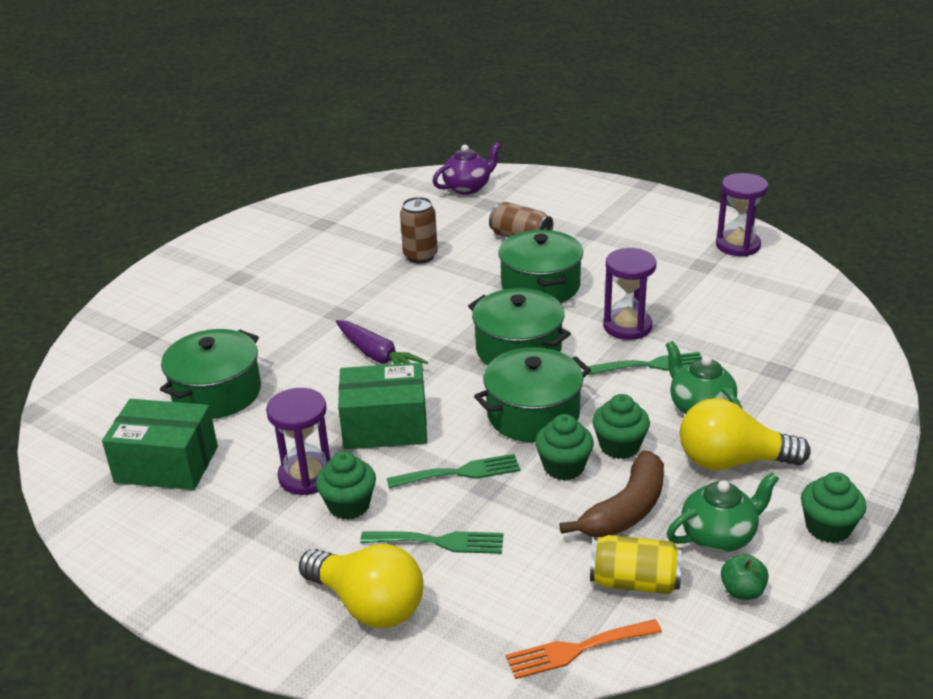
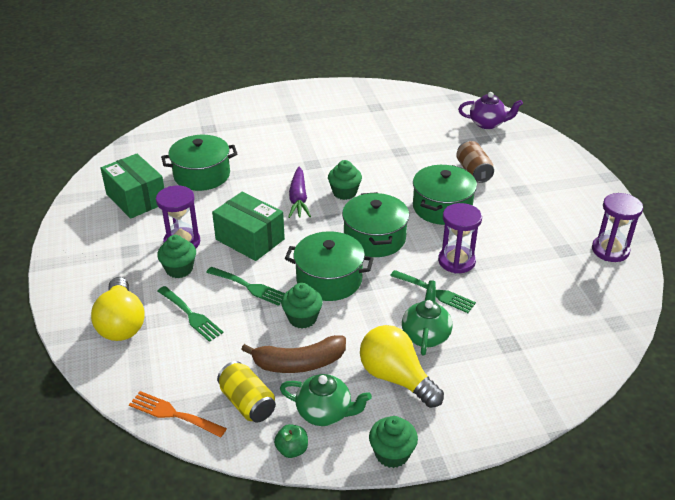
camera: 40 degrees right, 5 degrees up
(420, 256) = (400, 153): brown can -> none
(619, 446) = (347, 327): green cupcake -> green cupcake (344, 192)

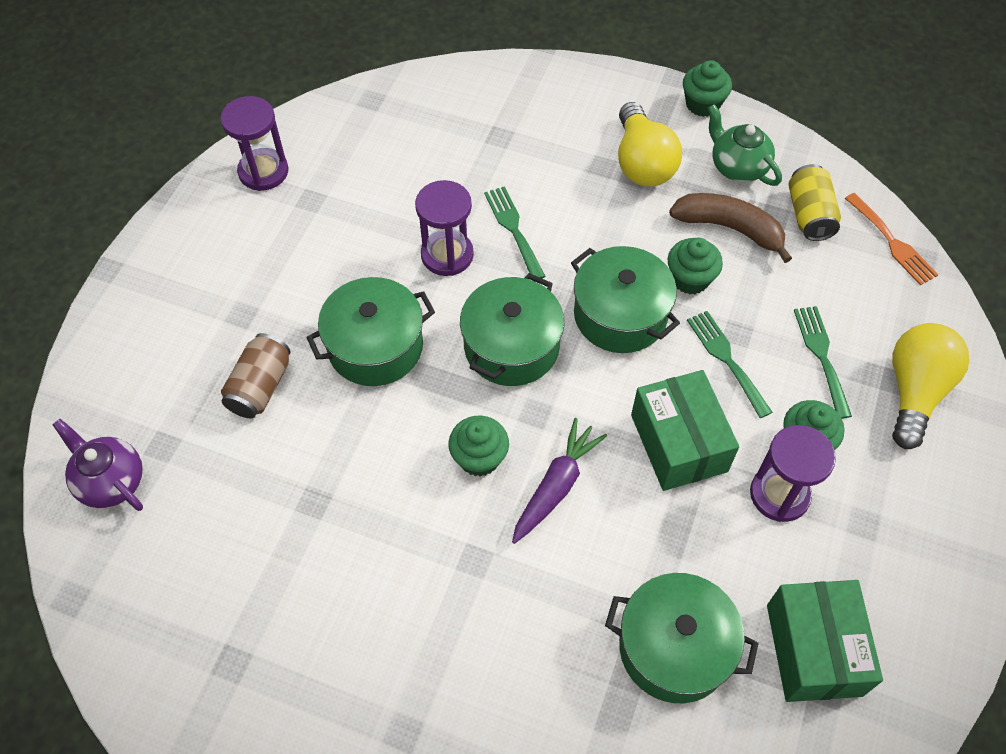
camera: 145 degrees left, 20 degrees up
(292, 450) = (791, 151): green apple -> none
(425, 335) = (572, 188): green teapot -> none

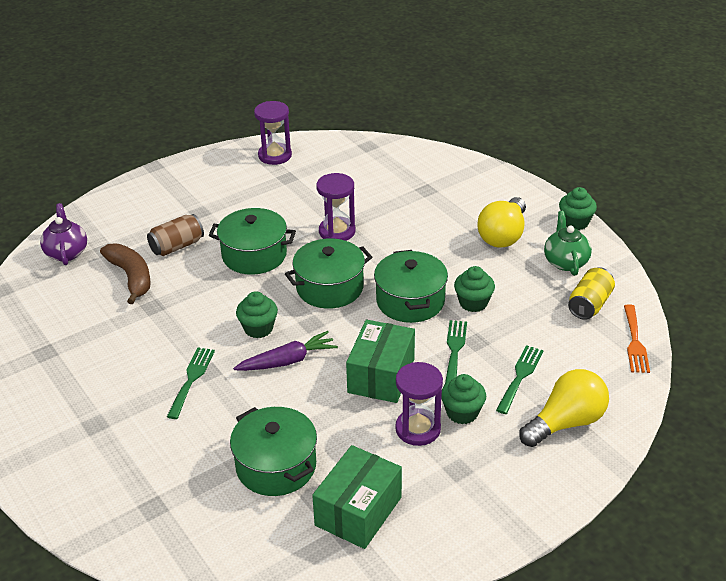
camera: 35 degrees right, 20 degrees down
(513, 229) = (388, 235): green fork -> green fork (191, 379)
(729, 228) = (526, 289): brown banana -> brown banana (131, 277)

